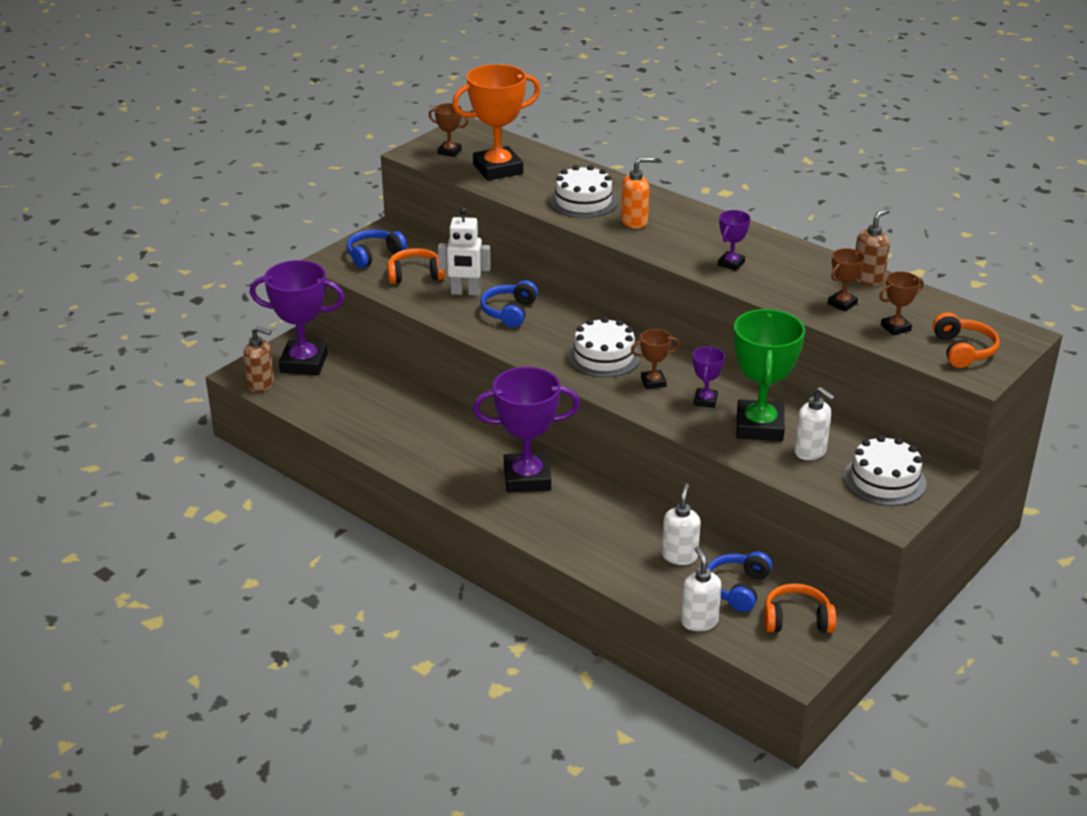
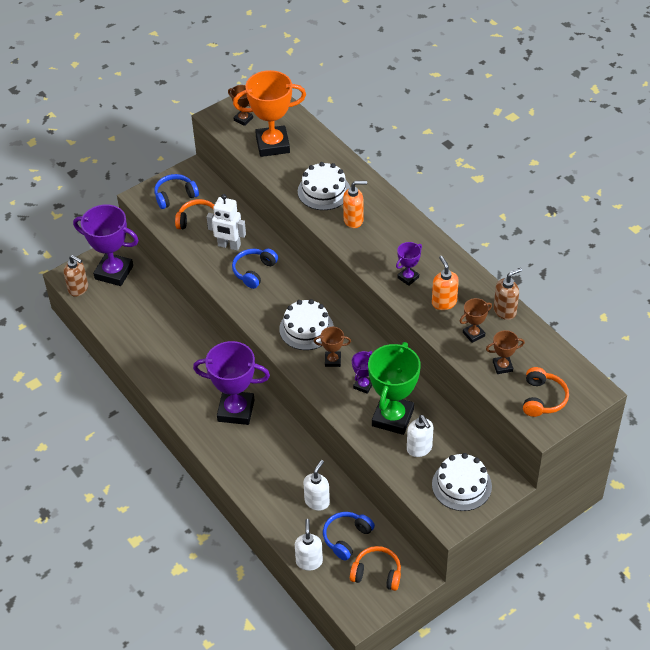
camera: 15 degrees right, 15 degrees up
(788, 280) = (444, 302): none -> orange soap dispenser

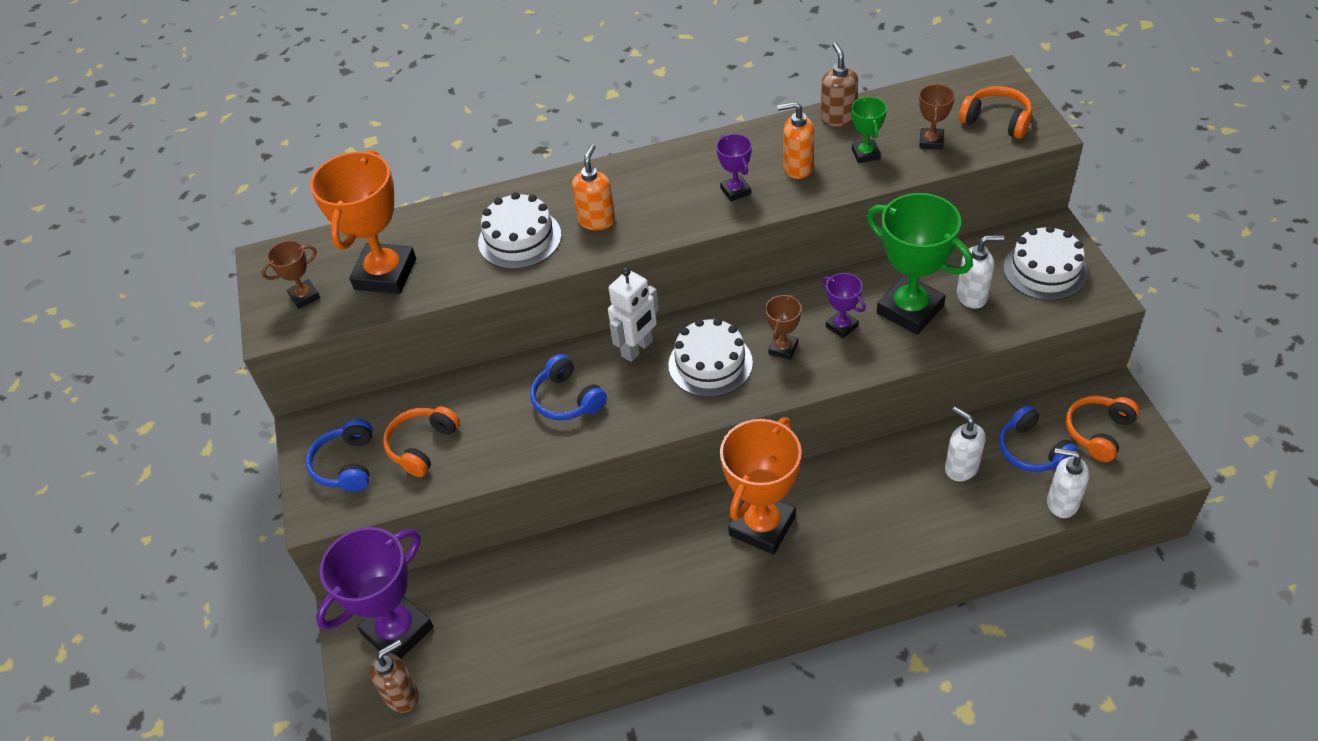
camera: 65 degrees left, 0 degrees up
(229, 246) = (497, 418): white robot -> white robot (637, 349)
(236, 410) = (762, 526): purple trophy -> orange trophy
(473, 334) = (865, 154): brown trophy -> green trophy

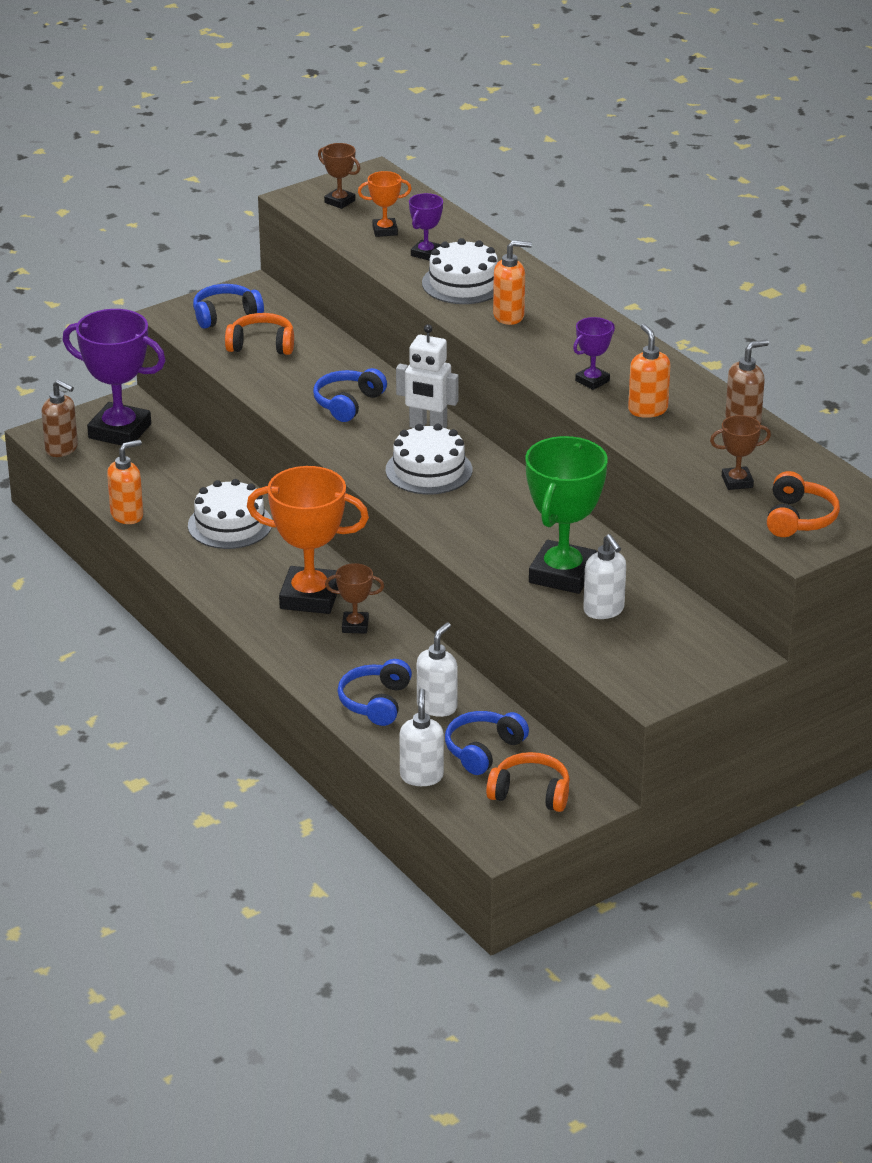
camera: 65 degrees right, 15 degrees down
(385, 274) = (385, 231): orange trophy -> orange trophy, size x0.48
(558, 656) = (127, 515): none -> orange soap dispenser
(783, 348) = (469, 507): brown trophy -> brown trophy (355, 626)
(842, 326) = (517, 536): purple trophy -> purple trophy (426, 253)
(865, 154) = (693, 445): green trophy -> none
(944, 512) = (375, 702): none -> blue headphones
(1045, 270) = (670, 653): white cake -> white cake (230, 524)

